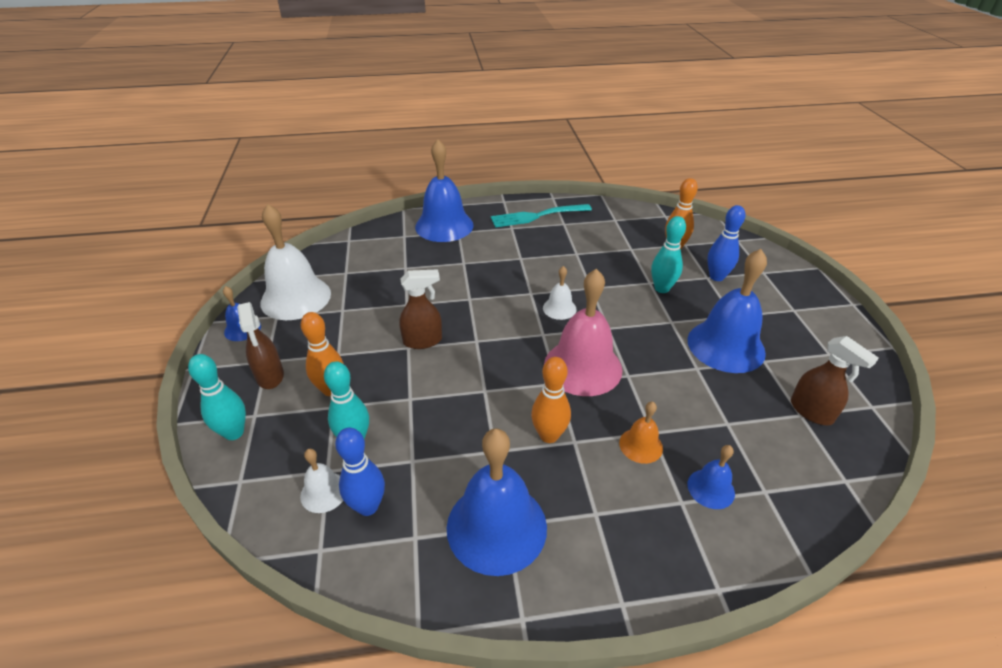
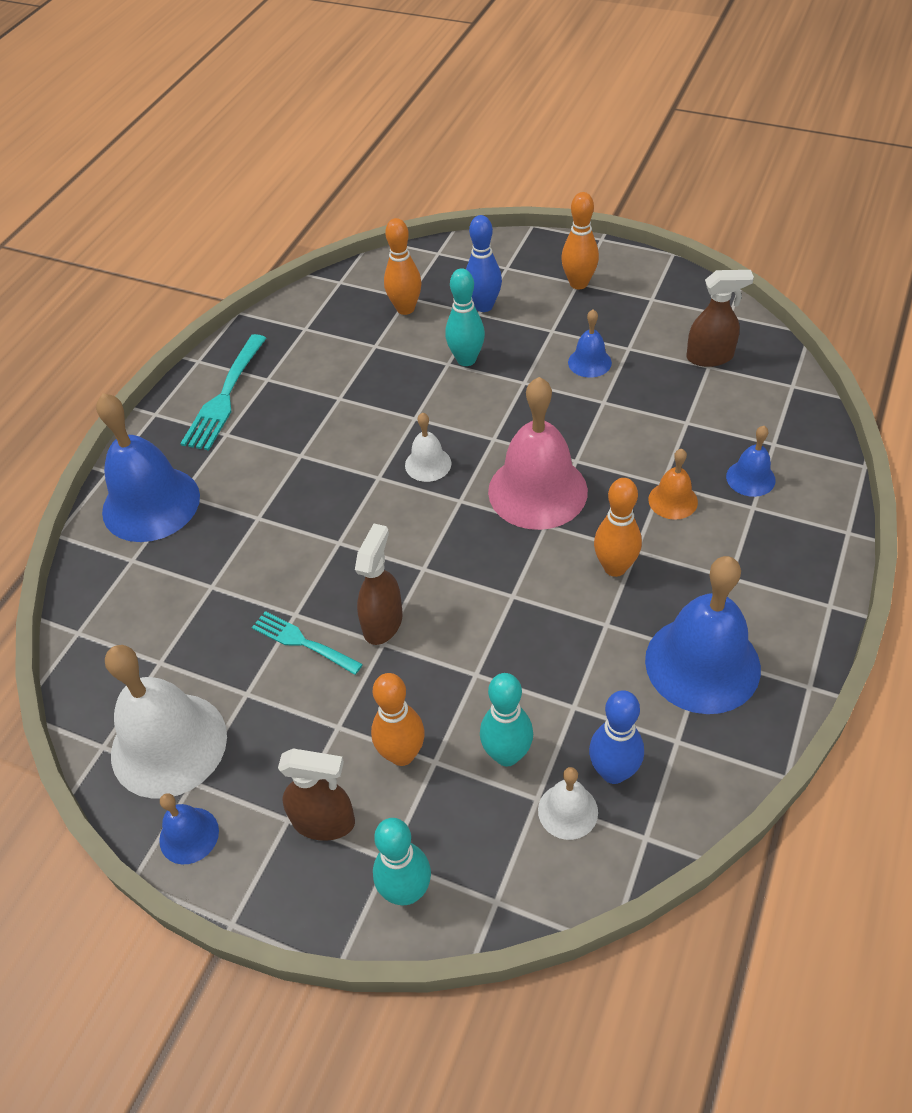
camera: 55 degrees left, 10 degrees up
(388, 315) = (303, 642): none -> turquoise fork
(726, 346) = (589, 362): blue bell -> blue bell, size x0.48
(793, 310) = (578, 283): none -> orange bowling pin

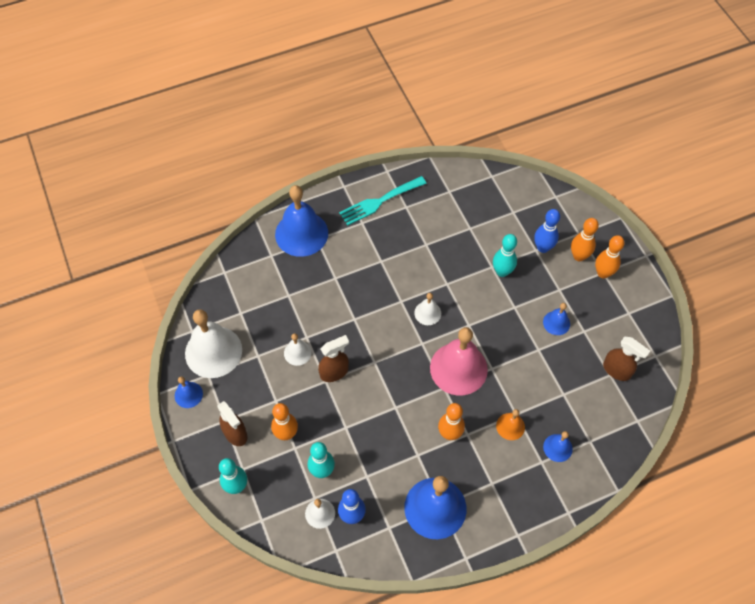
camera: 40 degrees right, 10 degrees up
(303, 642) = (297, 353): turquoise fork -> white bell
(405, 309) = (505, 218): orange bowling pin -> orange bowling pin (579, 256)

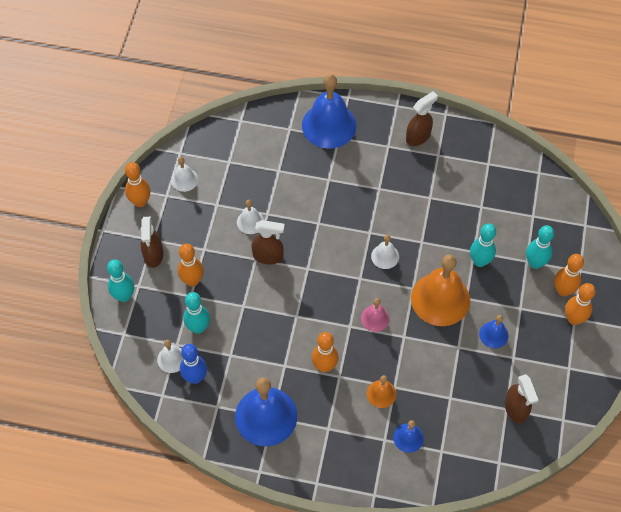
camera: 35 degrees right, 0 degrees up
(188, 394) = (140, 202): blue bell -> orange bowling pin
(213, 351) = (184, 180): white bell -> white bell, size x0.48
(380, 201) = (418, 137): turquoise fork -> brown spray bottle
(458, 368) = (375, 318): pink bell -> pink bell, size x0.48
(496, 320) = (440, 299): none -> orange bell
(543, 248) = (535, 263): blue bowling pin -> turquoise bowling pin

